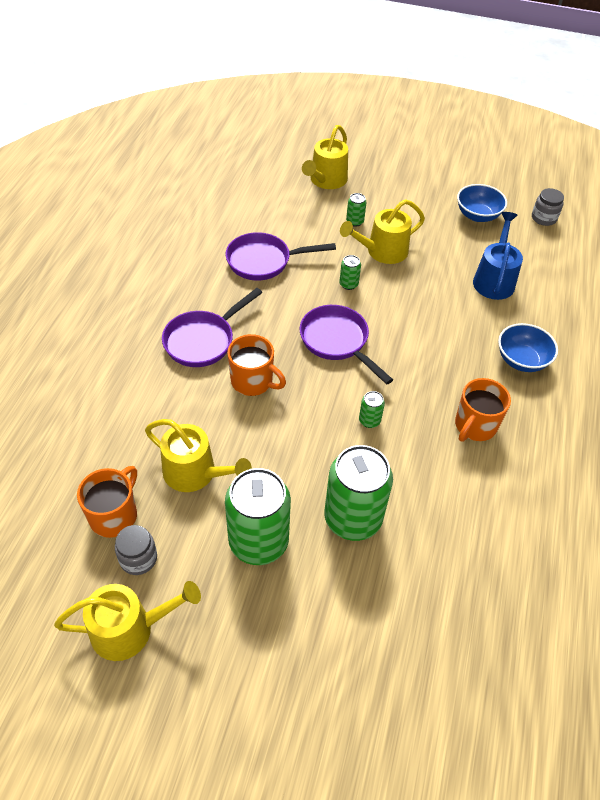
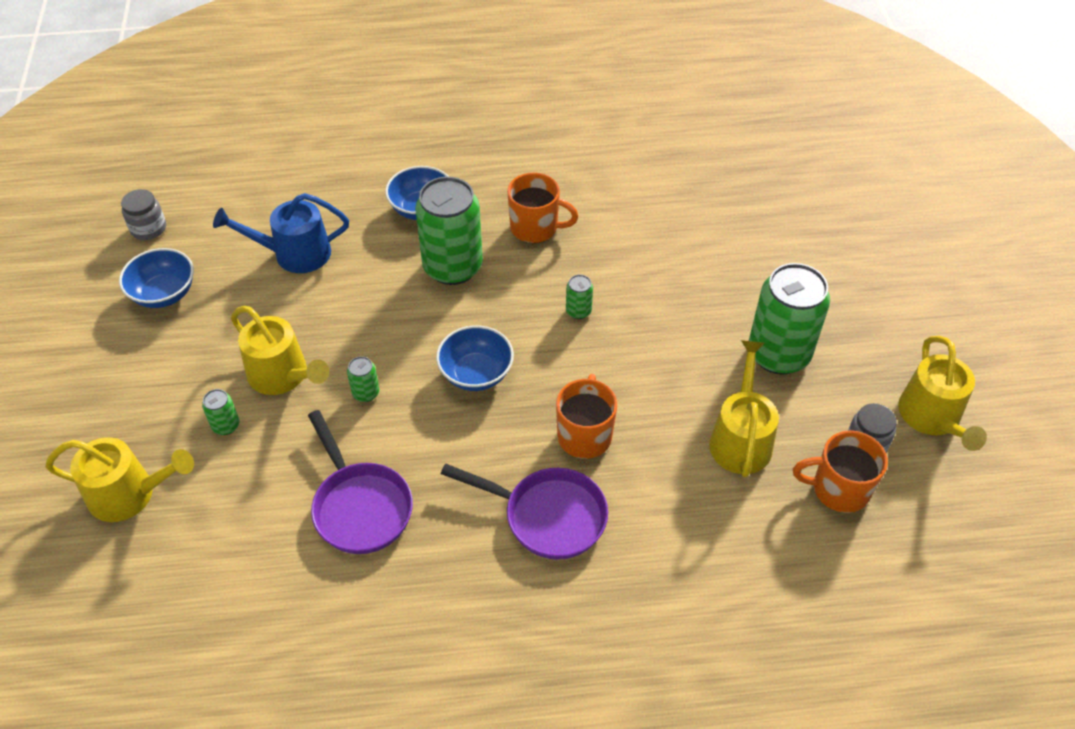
camera: 110 degrees left, 0 degrees up
(130, 629) = (932, 417): yellow watering can -> yellow watering can turned 150 degrees counterclockwise
(337, 342) = (476, 374): purple pan -> blue bowl
(353, 518) = (704, 291): green can -> green can (452, 267)

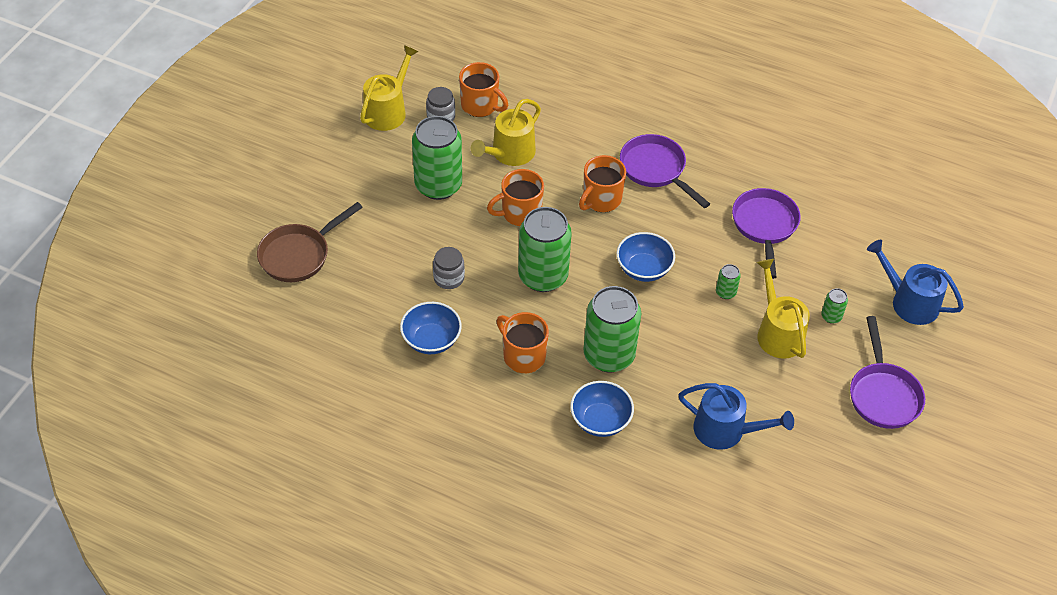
camera: 150 degrees left, 0 degrees up
(129, 494) = (909, 302): yellow watering can -> blue watering can
(135, 364) = (883, 394): none -> purple pan
(148, 228) = (840, 521): grey jar -> grey jar (449, 278)
(164, 294) = (844, 446): blue bowl -> blue bowl (431, 340)
(578, 311) = (543, 276): green can -> green can, size x2.38
(662, 368) = (520, 213): none -> orange mug
(830, 214) = (299, 255): none -> brown pan

